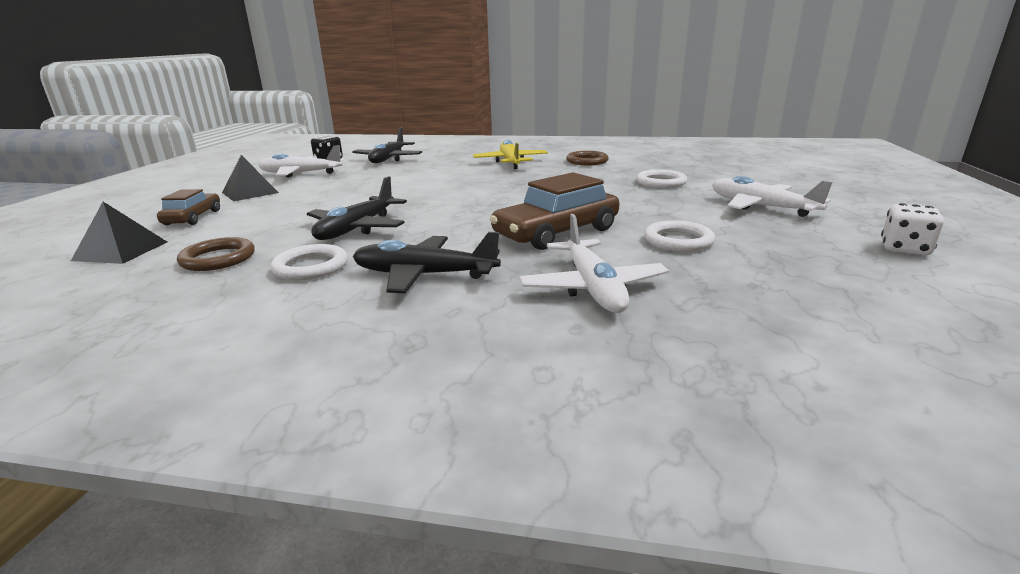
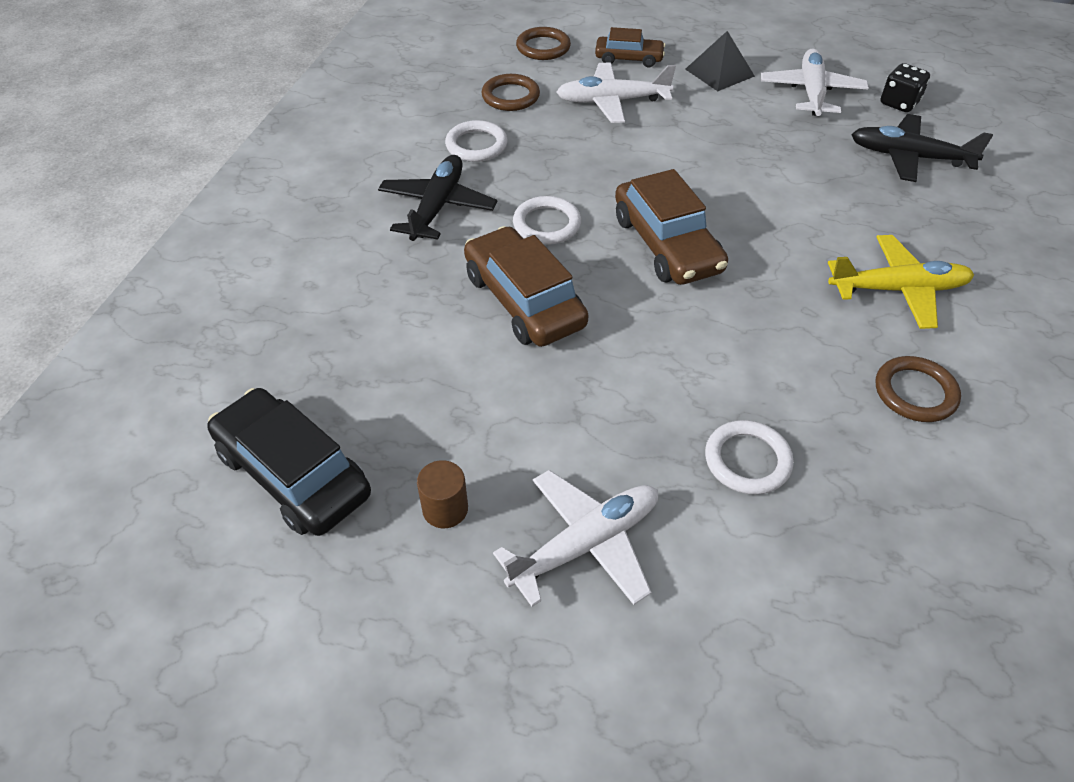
camera: 95 degrees right, 25 degrees up
(121, 251) = (543, 47): black pyramid -> brown ring
(357, 228) = (572, 159): black plane -> none
(478, 200) = (666, 244): none -> brown car
(592, 288) = (374, 305): white plane -> white plane (612, 101)
(678, 241) = (470, 398): white ring -> white ring (547, 224)
(787, 239) = (445, 509): none -> brown cylinder
(834, 294) = (293, 473): none -> black car
(904, 249) = (375, 624): white dice -> none

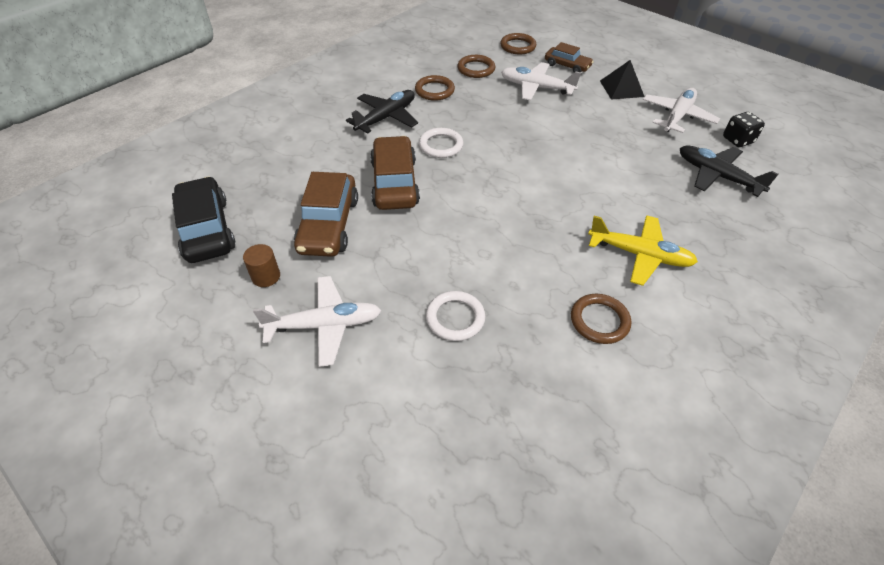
camera: 25 degrees right, 0 degrees up
(476, 145) = (434, 90): white ring -> brown ring
(666, 244) = (504, 179): brown car -> brown car (328, 224)

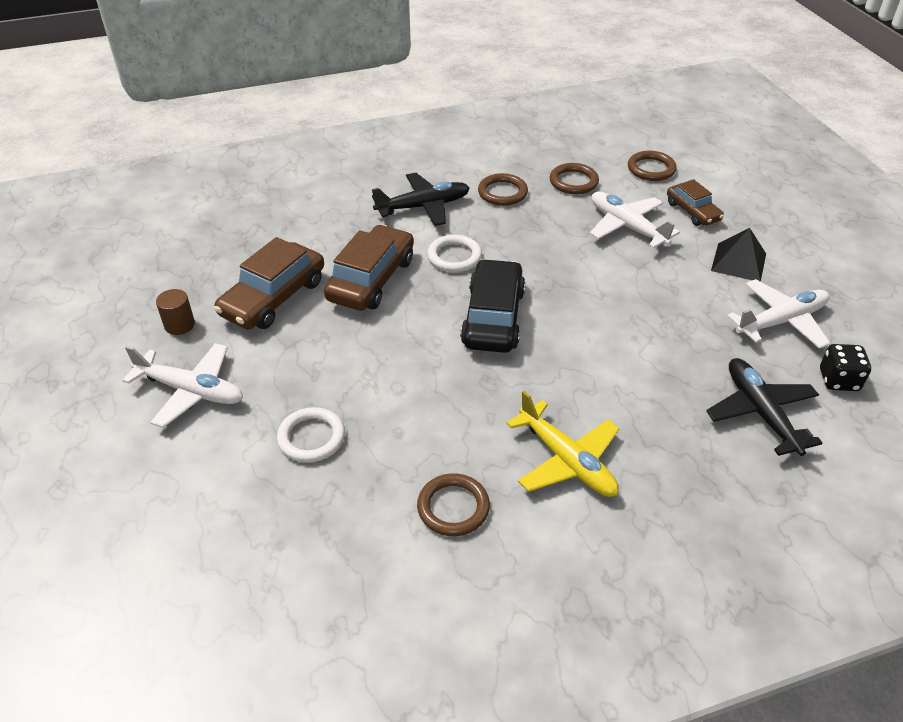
camera: 30 degrees right, 5 degrees down
(207, 229) = (166, 261): black car -> black car (493, 317)

